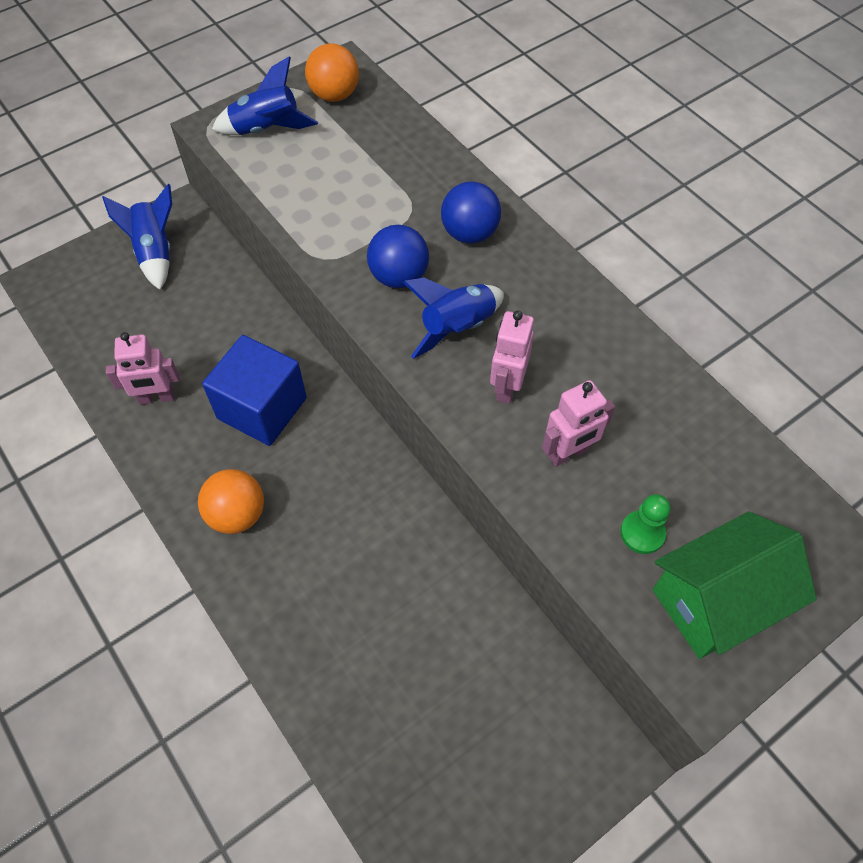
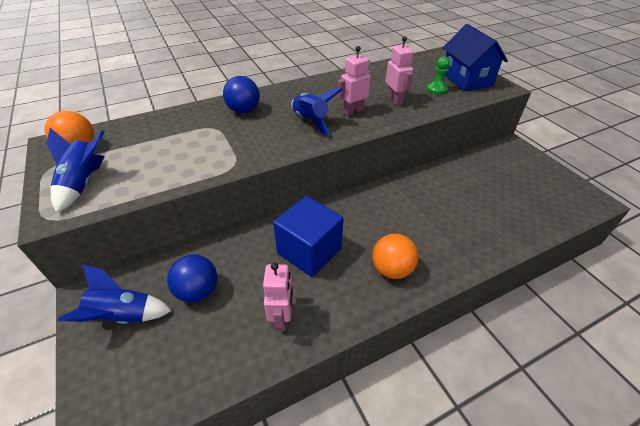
camera: 80 degrees left, 15 degrees down
(399, 276) = (264, 137): blue ball -> blue ball (198, 291)
(507, 386) = (353, 111): pink robot -> pink robot turned 120 degrees clockwise
(715, 601) = (466, 79): green house -> blue house

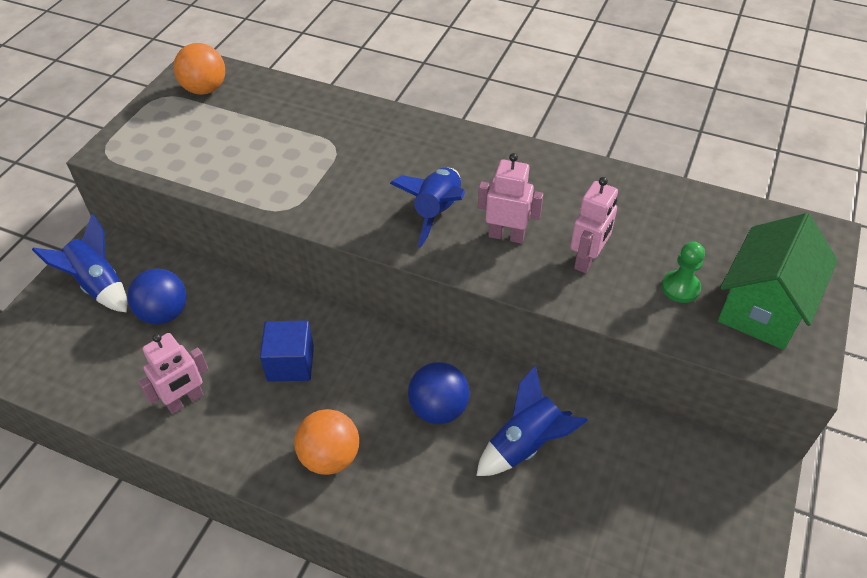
camera: 50 degrees right, 5 degrees up
(84, 184) = (163, 134): blue rocket -> blue rocket (526, 445)
(244, 111) = (394, 144): blue ball -> blue ball (438, 409)
(309, 251) = (290, 363): blue cube -> blue cube, size x0.67
(466, 79) = (763, 307): blue house -> green house

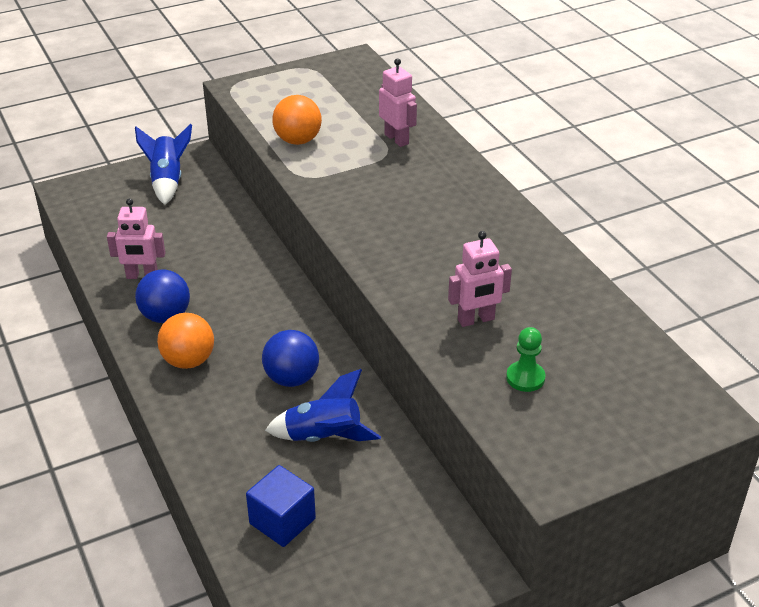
camera: 40 degrees right, 10 degrees down
(164, 313) = (187, 219): blue ball -> blue ball (165, 316)
(205, 89) = (342, 76): orange ball -> orange ball (298, 140)
(290, 363) = (229, 293): blue cube -> blue cube (282, 521)
(437, 212) = (404, 231): blue rocket -> none
(506, 236) = (435, 272): pink robot -> pink robot (397, 139)
(763, 307) = (577, 429): green house -> none

